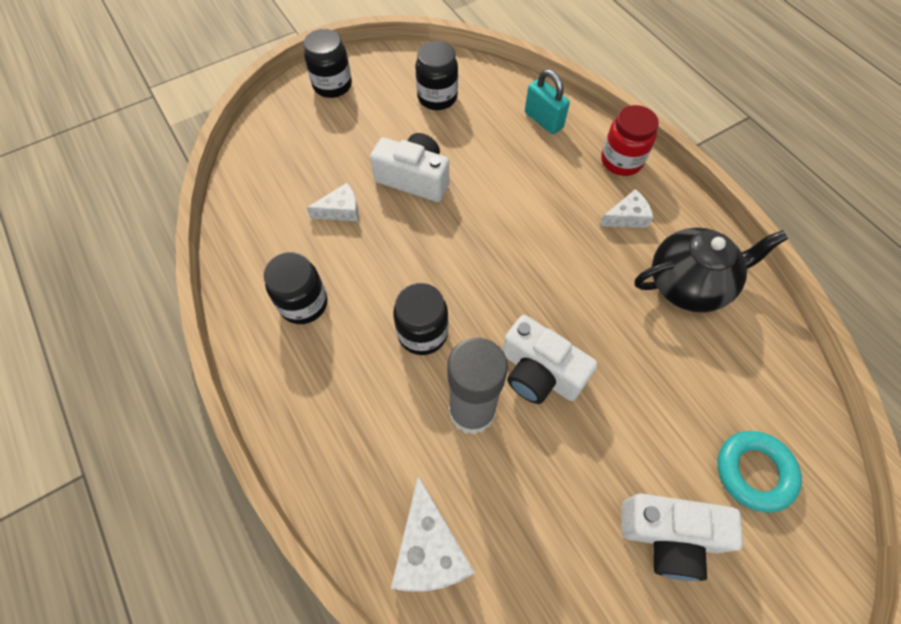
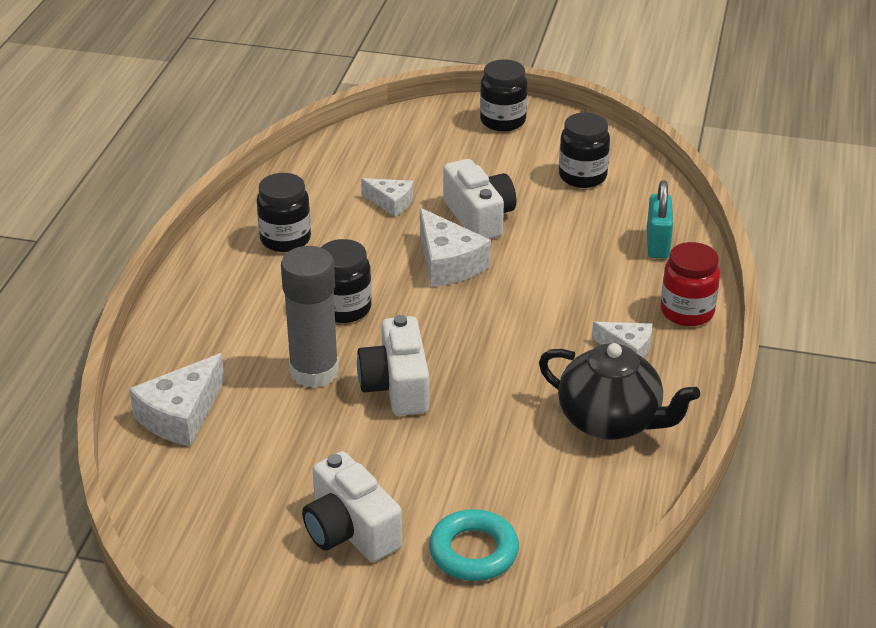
camera: 45 degrees right, 25 degrees down
(442, 234) = (448, 263): none -> white cheese

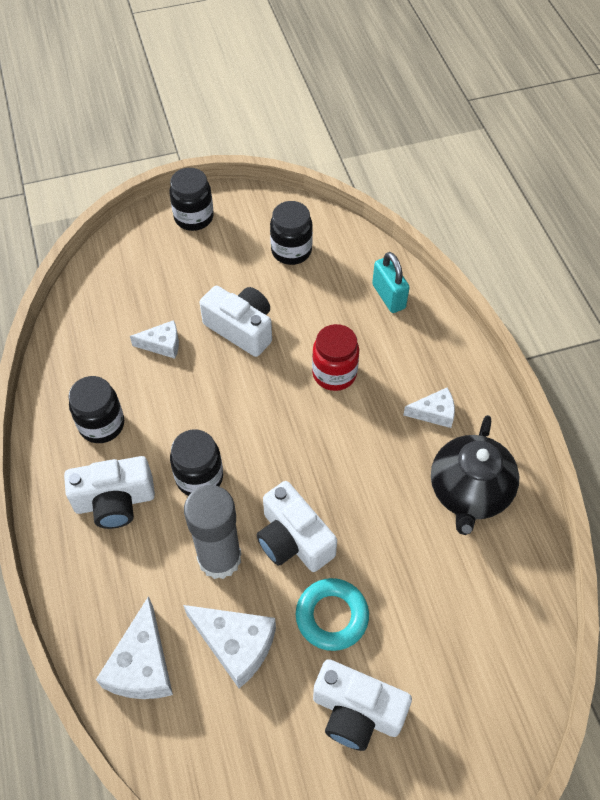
camera: 30 degrees left, 20 degrees up
(252, 296) = (115, 501): none -> white camera
(448, 263) = (249, 389): white cheese -> white cheese (236, 645)
(473, 552) = (459, 679): turquoise ring -> turquoise ring (332, 616)
(611, 421) = (469, 492): black teapot -> black teapot turned 105 degrees clockwise
(687, 312) = (451, 355): red jar -> red jar (334, 373)

